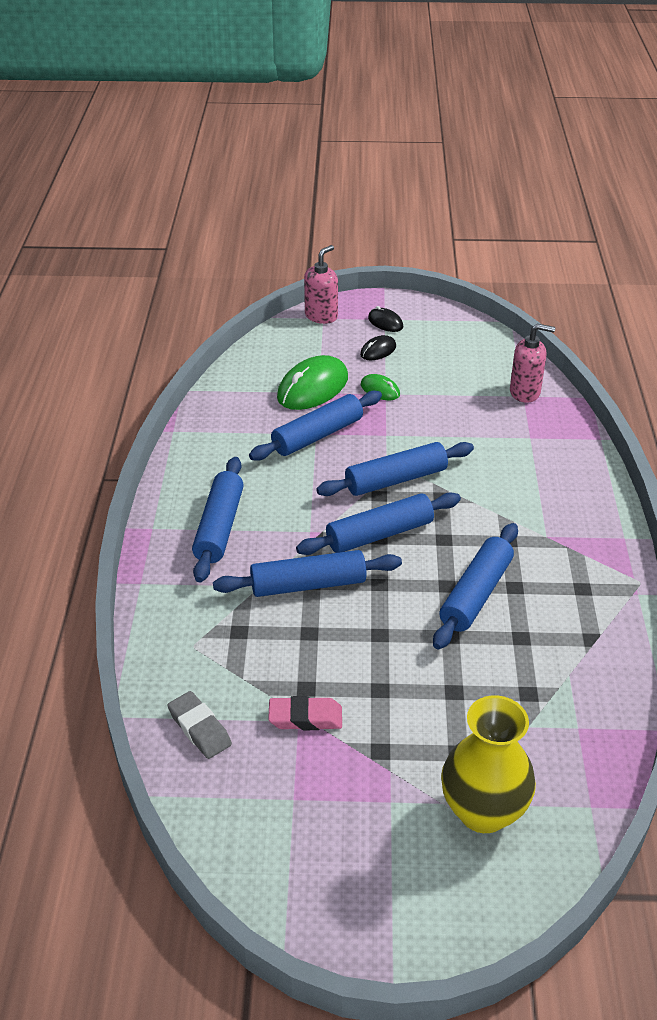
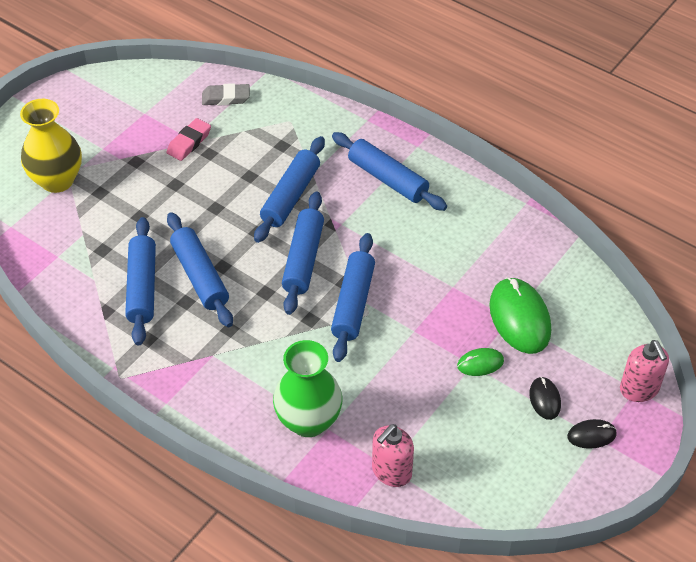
camera: 125 degrees right, 10 degrees up
(317, 435) = (448, 285): blue rolling pin -> blue rolling pin (142, 287)
(537, 450) = (308, 421): none -> green vase

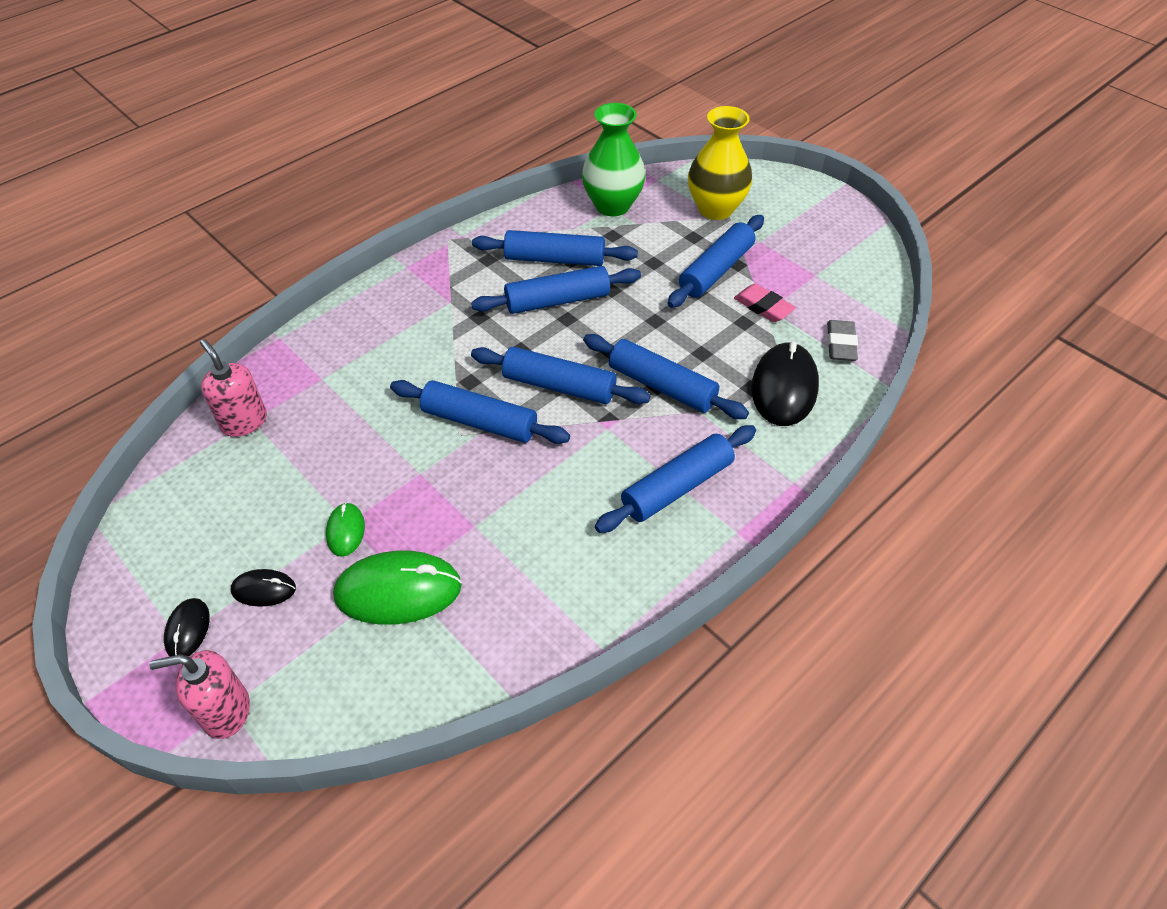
camera: 100 degrees right, 0 degrees up
(145, 174) = (716, 270): none -> blue rolling pin
(278, 127) = (784, 387): none -> black mouse
(308, 421) = (338, 364): green vase -> green vase (612, 205)

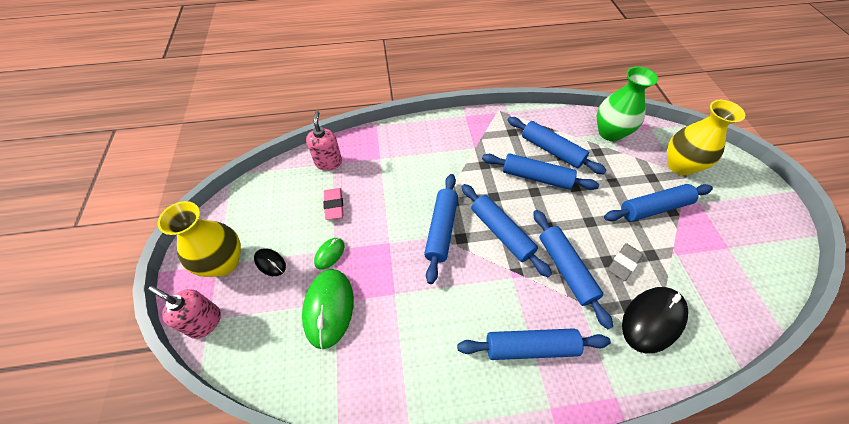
camera: 35 degrees right, 5 degrees up
(188, 630) = (224, 262): black mouse -> yellow vase
(398, 590) = (329, 308): green mouse -> green mouse turned 60 degrees clockwise
(479, 422) = (441, 230): blue rolling pin -> blue rolling pin turned 45 degrees clockwise
(763, 307) = (673, 251): pink eraser -> pink eraser (334, 205)
(840, 344) = (718, 311): grey eraser -> grey eraser (623, 263)

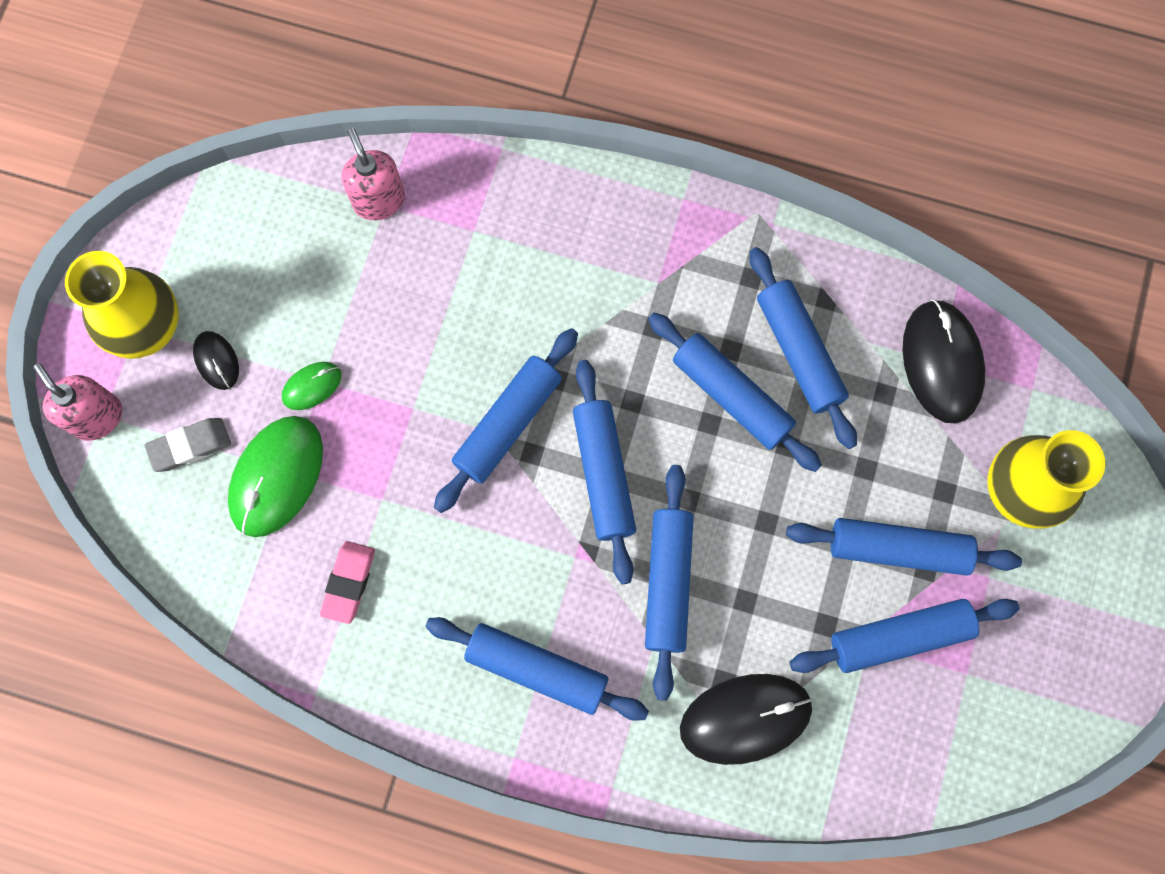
camera: 25 degrees right, 20 degrees up
(328, 162) = (379, 200): pink soap dispenser -> pink soap dispenser turned 45 degrees counterclockwise
(334, 205) = (353, 297): pink eraser -> pink eraser (349, 583)
(610, 132) = (941, 362): green vase -> black mouse
(623, 263) = (768, 616): grey eraser -> grey eraser (190, 446)
(687, 245) = (899, 637): none -> blue rolling pin

